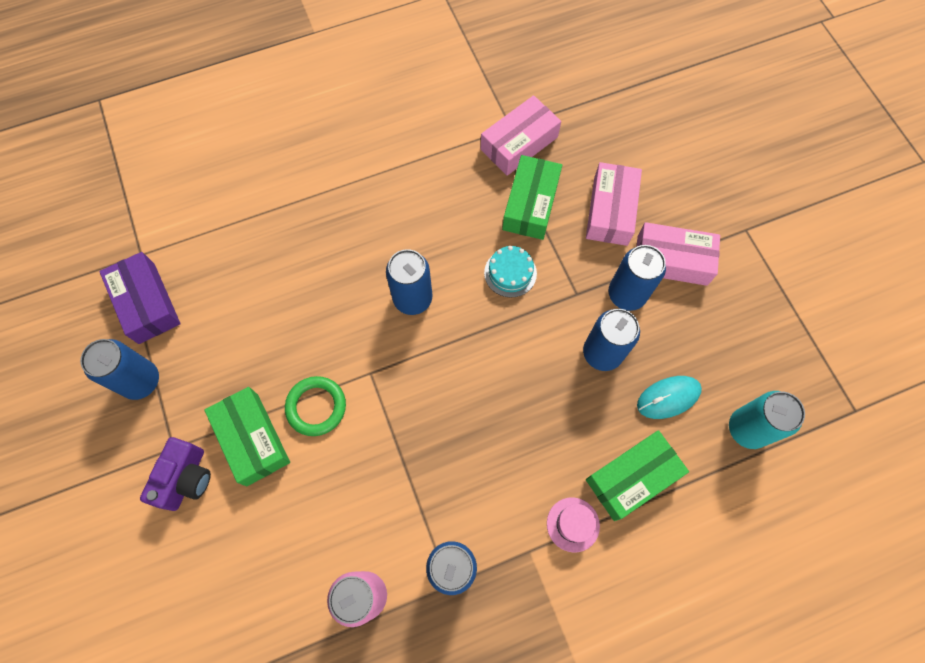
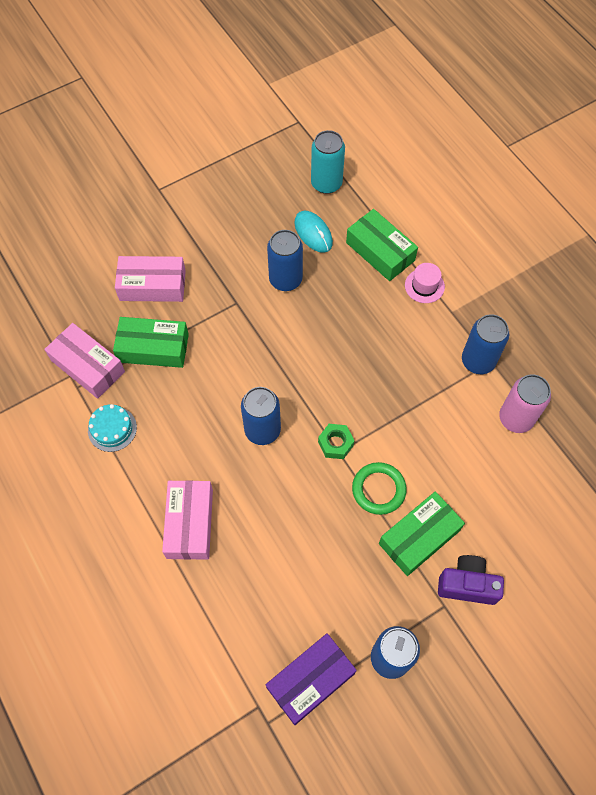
camera: 100 degrees left, 5 degrees down
(380, 371) = (335, 443): none -> green nut
(510, 273) = (224, 355): turquoise cake -> turquoise cake (112, 429)
(626, 294) = (230, 267): blue can -> none
(672, 260) = (194, 238): pink box -> pink box (190, 523)

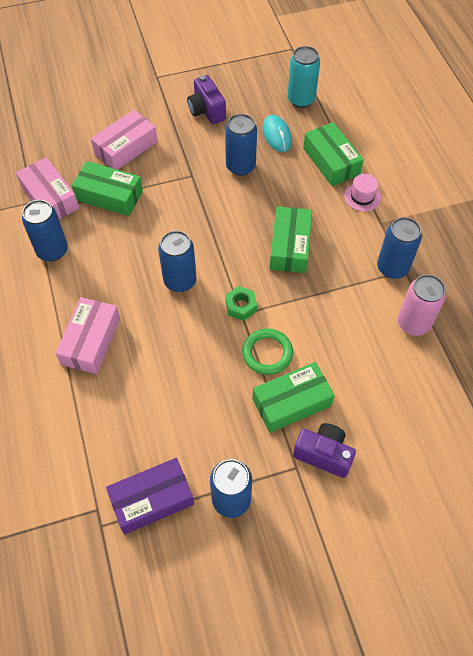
camera: 15 degrees right, 5 degrees down
(112, 429) = (52, 250): turquoise cake -> blue can
(152, 285) = (126, 147): pink box -> pink box turned 60 degrees counterclockwise
(227, 220) = (206, 111): none -> purple camera
(366, 362) = (290, 246): none -> green box

